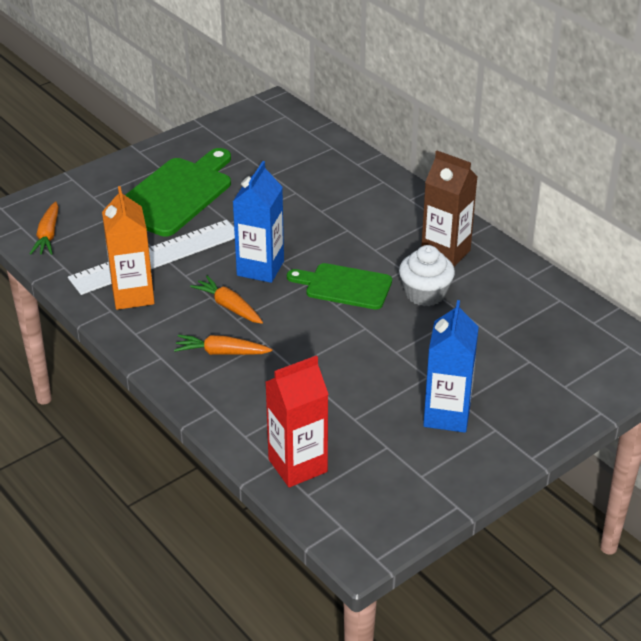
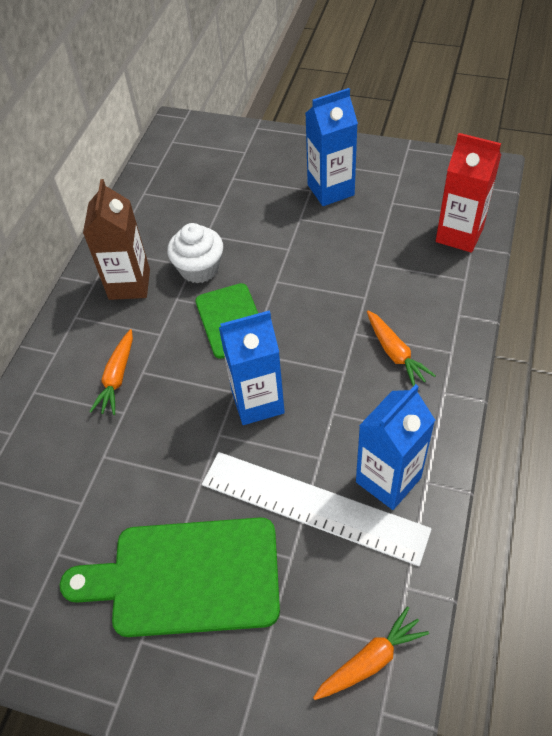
camera: 120 degrees left, 15 degrees up
(133, 295) = (388, 480): orange carton -> blue carton
(229, 306) = (333, 389): orange carrot -> orange carrot (117, 378)

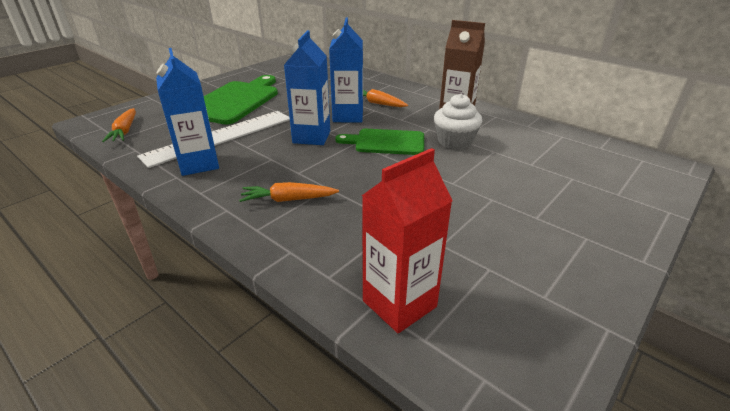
camera: 110 degrees right, 20 degrees down
(330, 190) = (531, 230): blue carton -> blue carton (348, 116)

